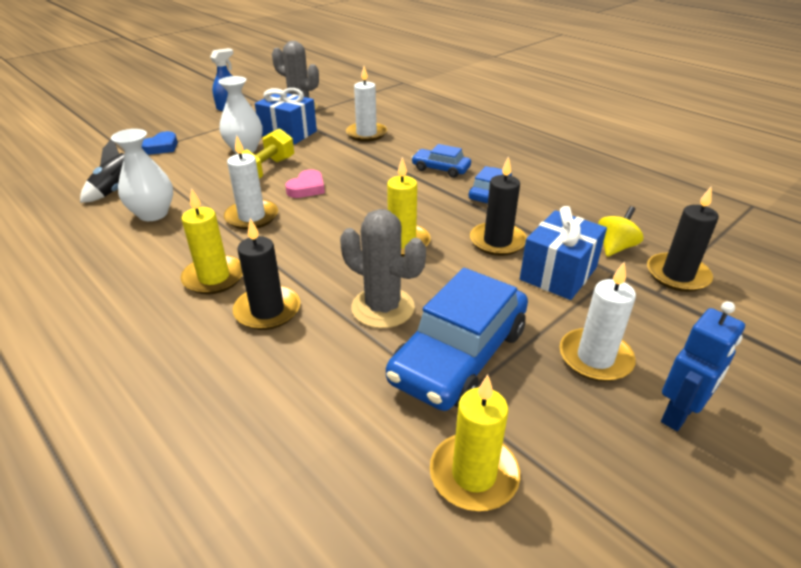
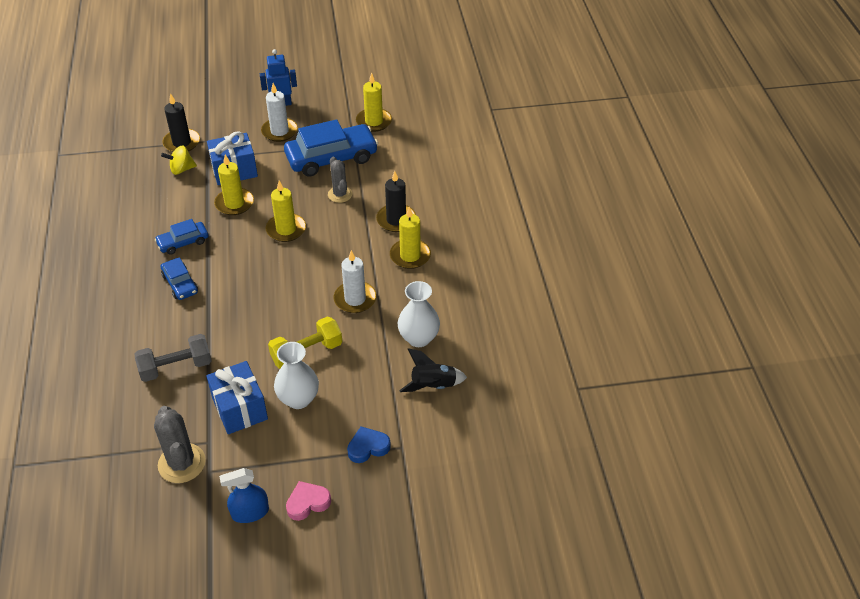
camera: 145 degrees left, 10 degrees up
(307, 188) = (294, 312): pink heart -> pink heart (307, 503)
(366, 134) = (176, 367): white candle -> grey dumbbell
(383, 308) = (340, 194): grey cactus -> grey cactus, size x0.66
(497, 241) = (234, 203): black candle -> yellow candle

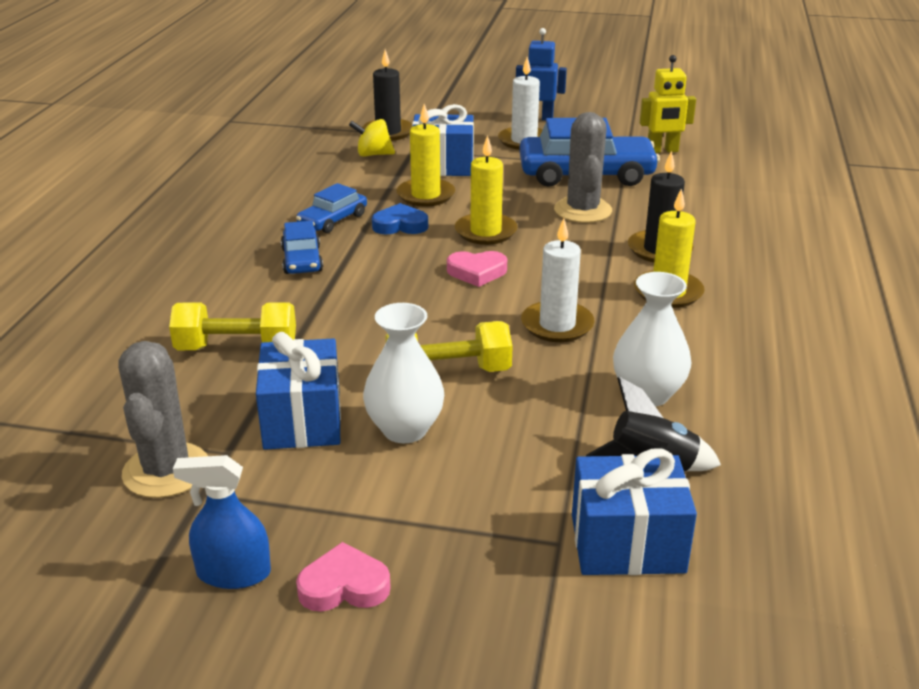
camera: 20 degrees right, 15 degrees down
(176, 367) = (237, 348): grey dumbbell -> yellow dumbbell
(183, 242) = (332, 220): blue car -> blue car turned 45 degrees counterclockwise
(293, 267) = (477, 272): none -> pink heart
(340, 194) = (582, 210): grey cactus -> grey cactus, size x1.52
(368, 447) = (495, 527): blue heart -> blue heart (400, 225)
(374, 121) = (662, 151): yellow candle -> yellow robot
(433, 437) = (627, 543): none -> blue gift

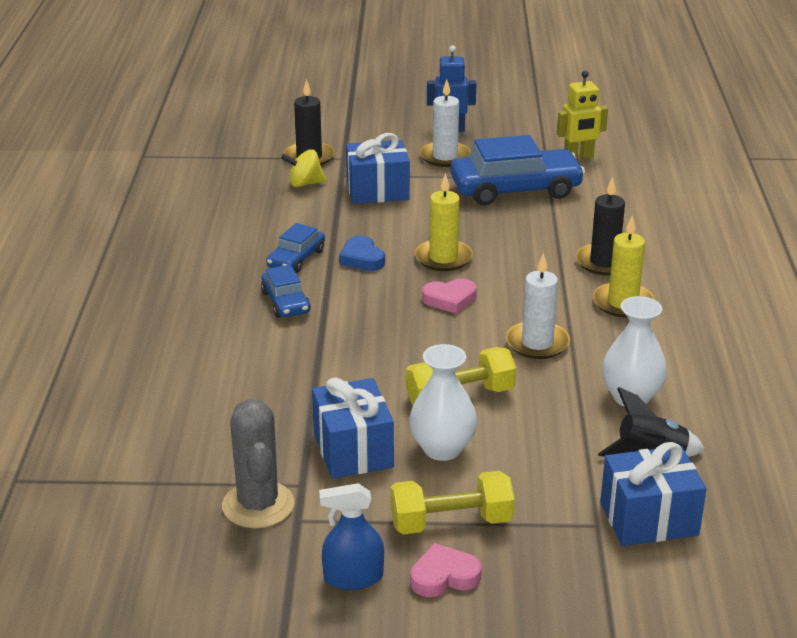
camera: 10 degrees left, 0 degrees up
(237, 348) = (266, 393): yellow dumbbell -> yellow dumbbell (451, 522)
(400, 225) = (362, 258): blue heart -> blue heart turned 105 degrees counterclockwise
(425, 195) = (373, 224): yellow candle -> none
(582, 210) = (524, 228): grey cactus -> none

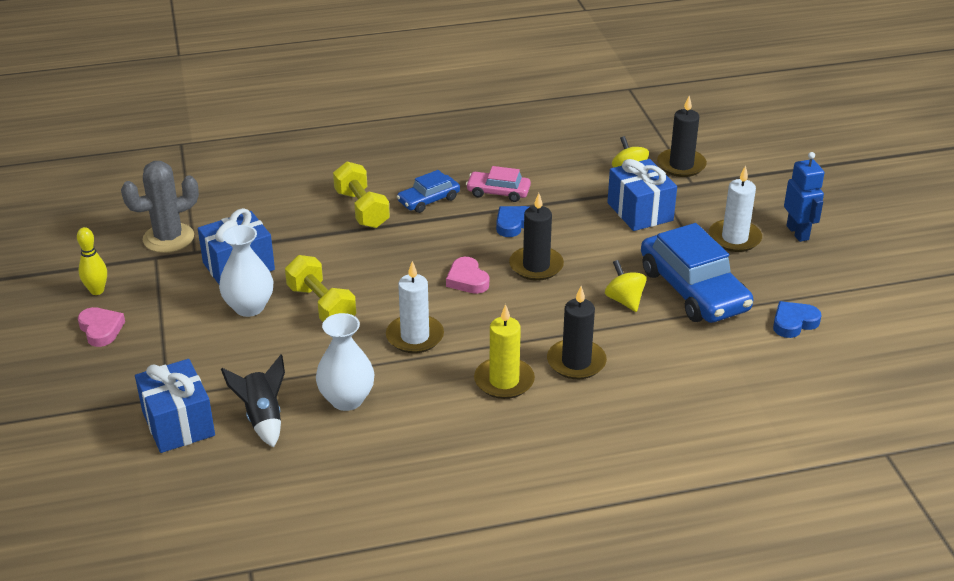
camera: 75 degrees right, 5 degrees up
(296, 258) = (498, 192): blue car -> pink car
(353, 577) = (97, 291): blue spray bottle -> yellow bowling pin
(443, 258) = (536, 266): yellow candle -> black candle
(451, 522) = (160, 324): yellow dumbbell -> yellow dumbbell (361, 209)
(519, 223) = (624, 300): none -> yellow spinning top
(578, 157) = (794, 323): yellow robot -> blue heart

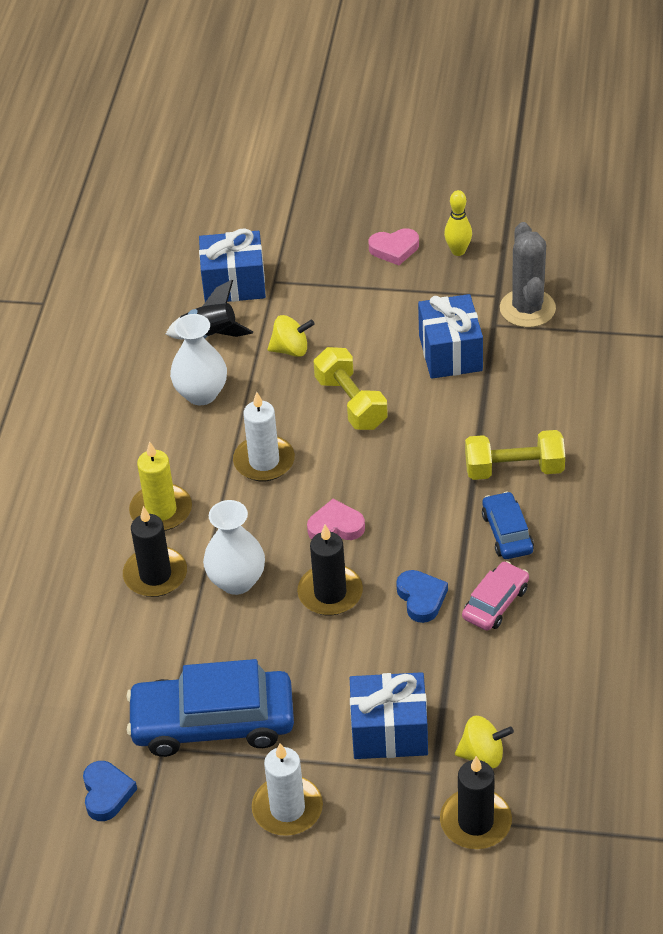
camera: 115 degrees right, 10 degrees up
(249, 307) = (376, 351): white vase -> white vase (236, 581)
(321, 306) = (351, 403): yellow dumbbell -> yellow dumbbell turned 75 degrees clockwise
(624, 300) = (229, 651): yellow spinning top -> yellow spinning top (291, 349)
(798, 233) = (265, 885): blue robot -> none

